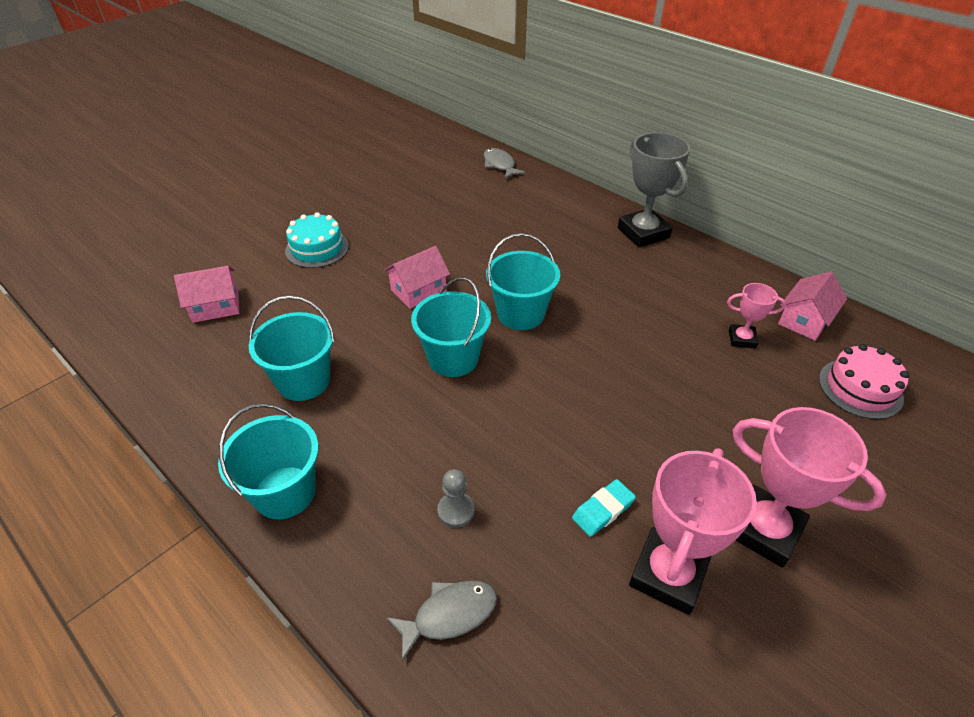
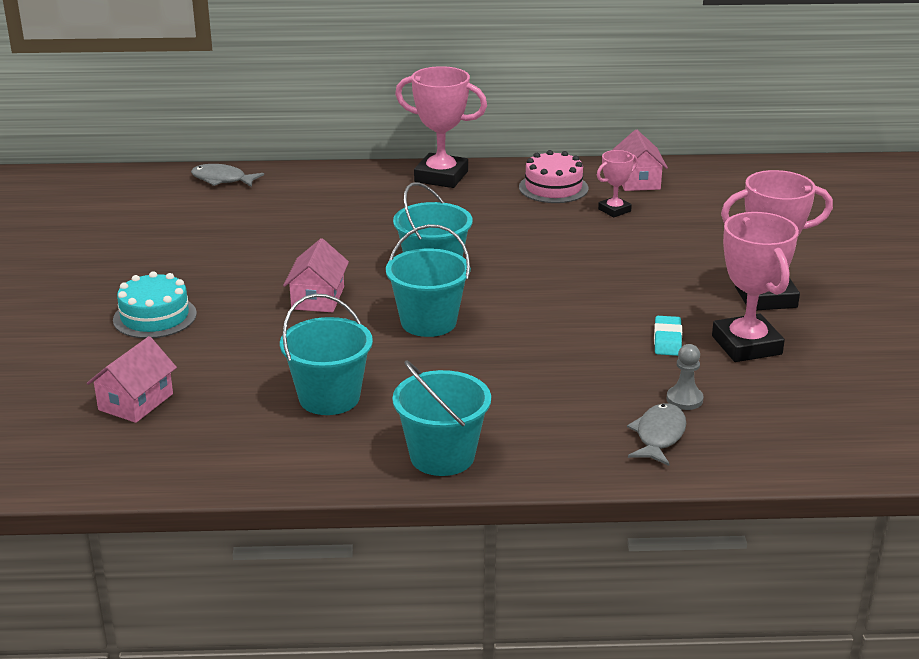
camera: 45 degrees left, 15 degrees down
(456, 511) = (579, 393): grey pawn -> grey pawn (684, 399)
(643, 233) = (441, 177): grey trophy -> pink trophy
(860, 388) = (721, 202): pink cake -> pink cake (553, 188)

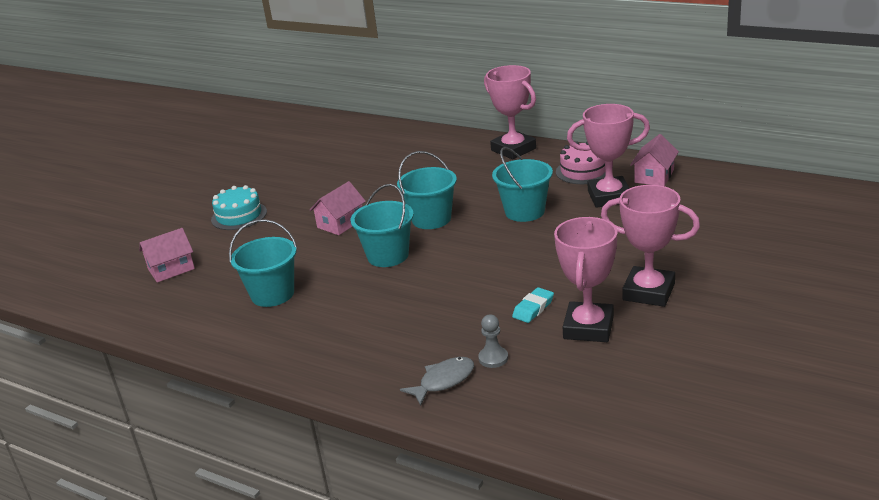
camera: 35 degrees right, 0 degrees up
(222, 180) = (374, 129): grey fish -> none
(442, 456) = (291, 354): turquoise bucket -> turquoise bucket (525, 211)
(614, 210) = (609, 197): pink trophy -> pink trophy, size x1.89

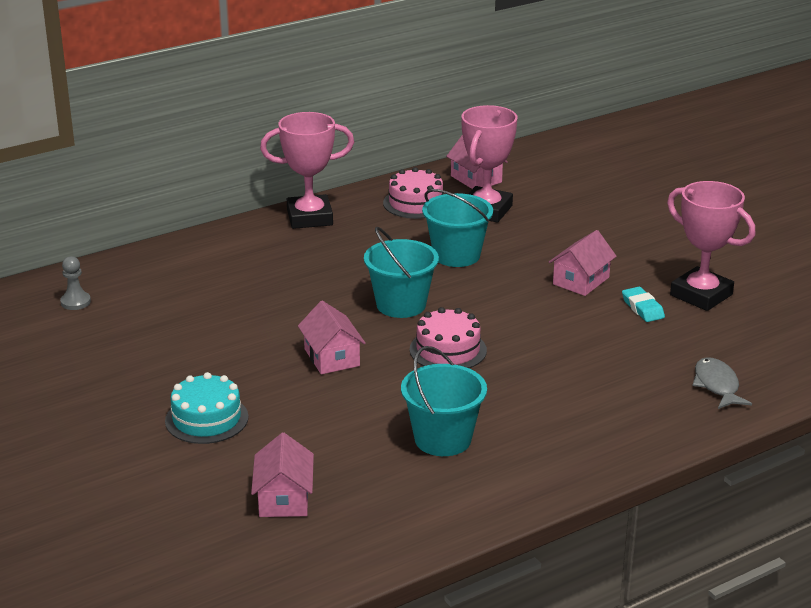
camera: 65 degrees left, 0 degrees up
(388, 256) = (448, 350): turquoise bucket -> pink cake
(493, 358) = (704, 351): grey pawn -> grey pawn (75, 302)
(546, 269) = (581, 281): none -> pink house
(648, 292) = (674, 252): pink trophy -> none

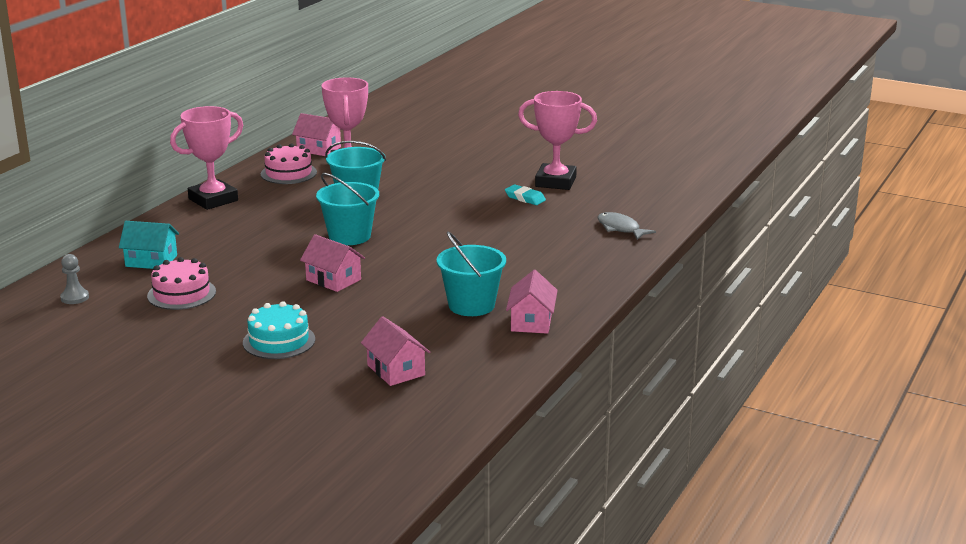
camera: 30 degrees left, 5 degrees down
(182, 278) = (151, 261): none -> turquoise house
(448, 350) = (416, 254): pink cake -> pink cake (181, 294)
(581, 281) = (465, 192): pink house -> pink house (531, 322)

